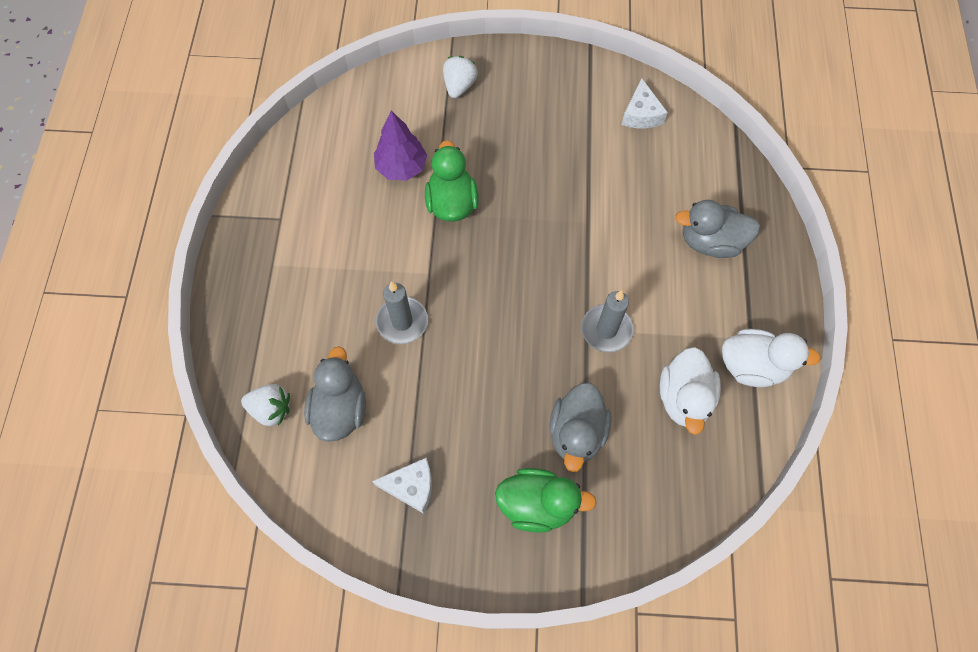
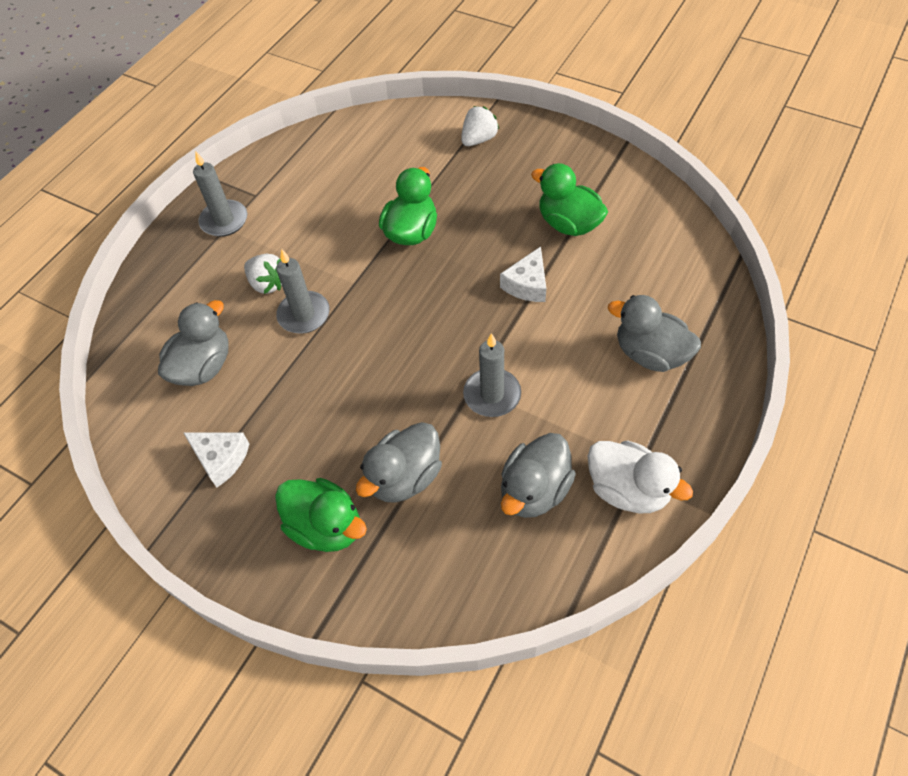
camera: 30 degrees right, 10 degrees down
(266, 256) = (224, 221): none -> grey candle
(271, 409) = (147, 343): white strawberry -> white strawberry (268, 284)
(401, 167) = (384, 188): purple tree -> none
(584, 145) = (568, 224): none -> green duck
(641, 114) = (643, 215): white cheese -> white cheese (527, 284)
(684, 398) = (534, 490): white duck -> grey duck

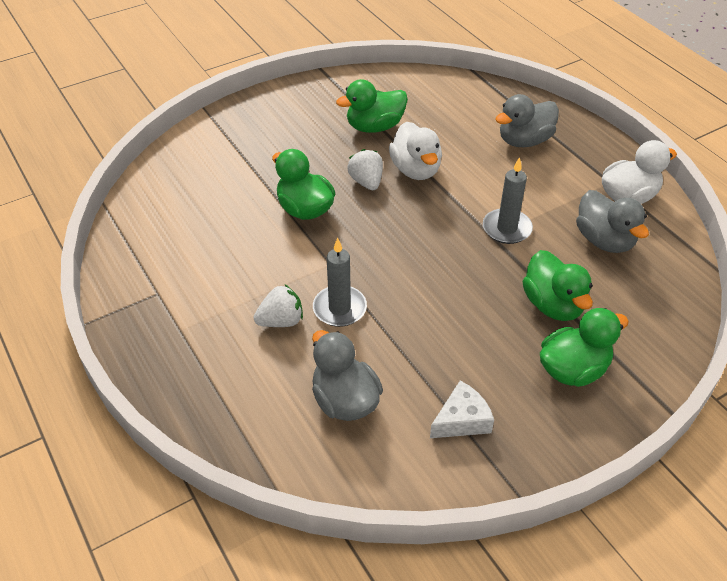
camera: 65 degrees left, 10 degrees down
(224, 221) = (169, 327): grey candle -> none
(404, 477) = (553, 305): grey duck -> green duck
(479, 139) = (238, 134): white strawberry -> white strawberry (366, 182)
(527, 284) = (415, 170): white cheese -> white duck

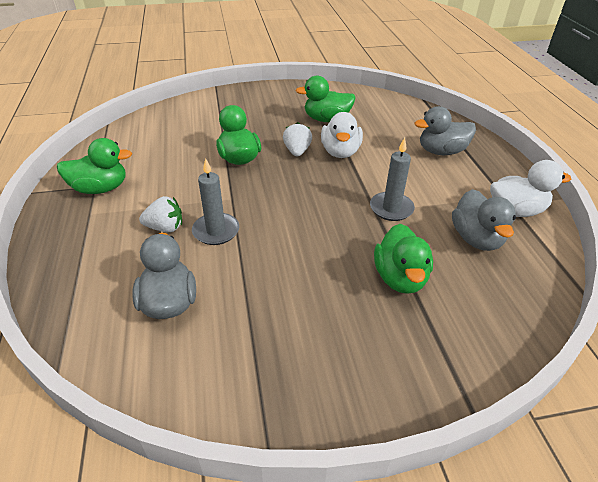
camera: 20 degrees right, 5 degrees down
(461, 420) = (257, 351): white cheese -> none
(573, 369) = (390, 339): green duck -> green duck (100, 188)

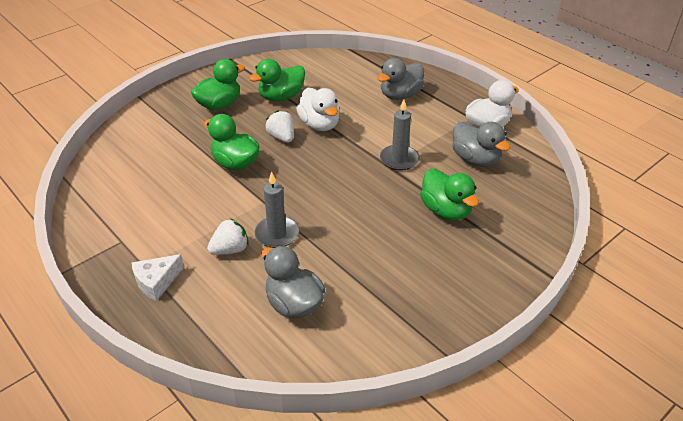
camera: 30 degrees left, 0 degrees up
(84, 229) = (156, 281): none -> white cheese
(100, 188) = (130, 241): green duck -> green duck (219, 105)

